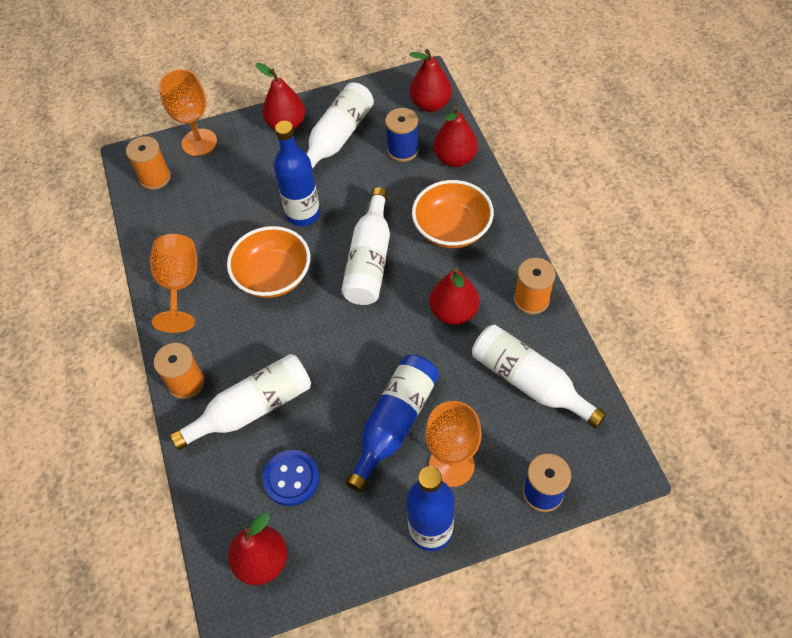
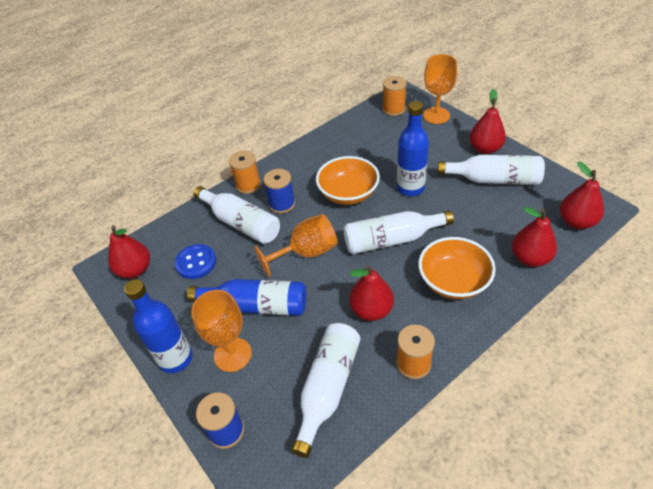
camera: 70 degrees right, 10 degrees down
(179, 285) = (318, 153): orange goblet -> orange goblet (306, 253)
(403, 150) = (512, 221): blue spool -> blue spool (282, 204)

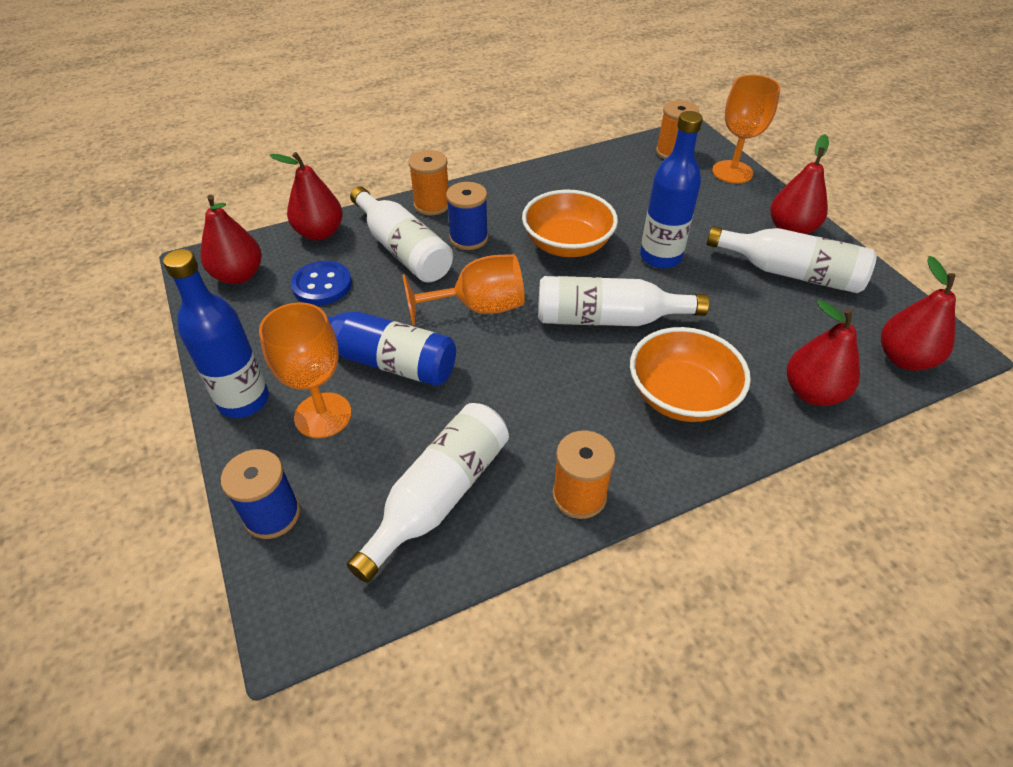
camera: 10 degrees right, 0 degrees up
(371, 310) = (543, 405): red pear -> red pear (319, 233)

